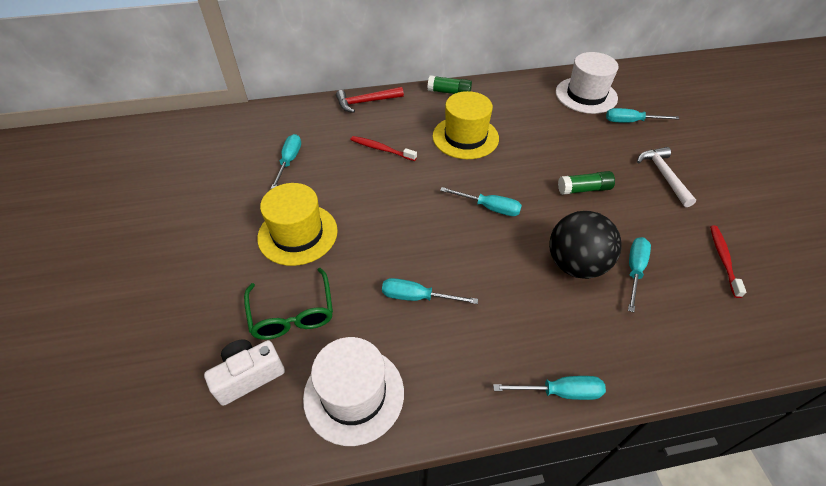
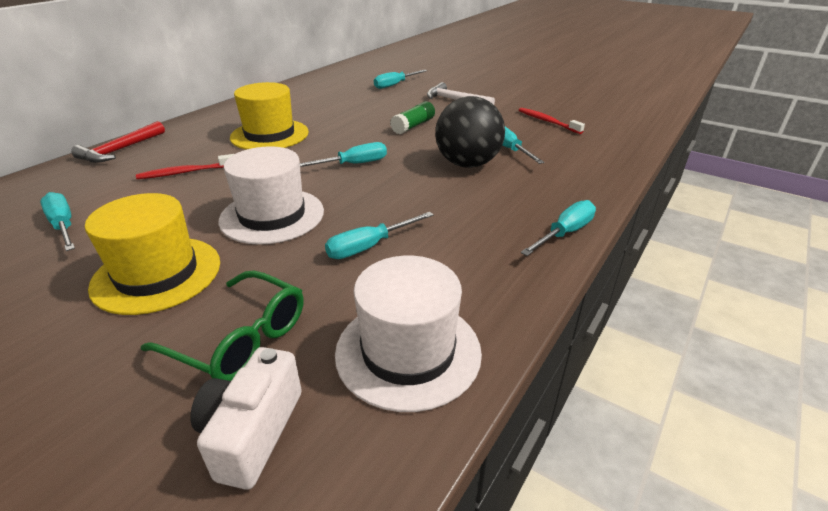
camera: 45 degrees left, 15 degrees down
(449, 92) = (214, 116): green glue stick -> none
(586, 95) = (342, 83): white hat -> white hat (272, 215)

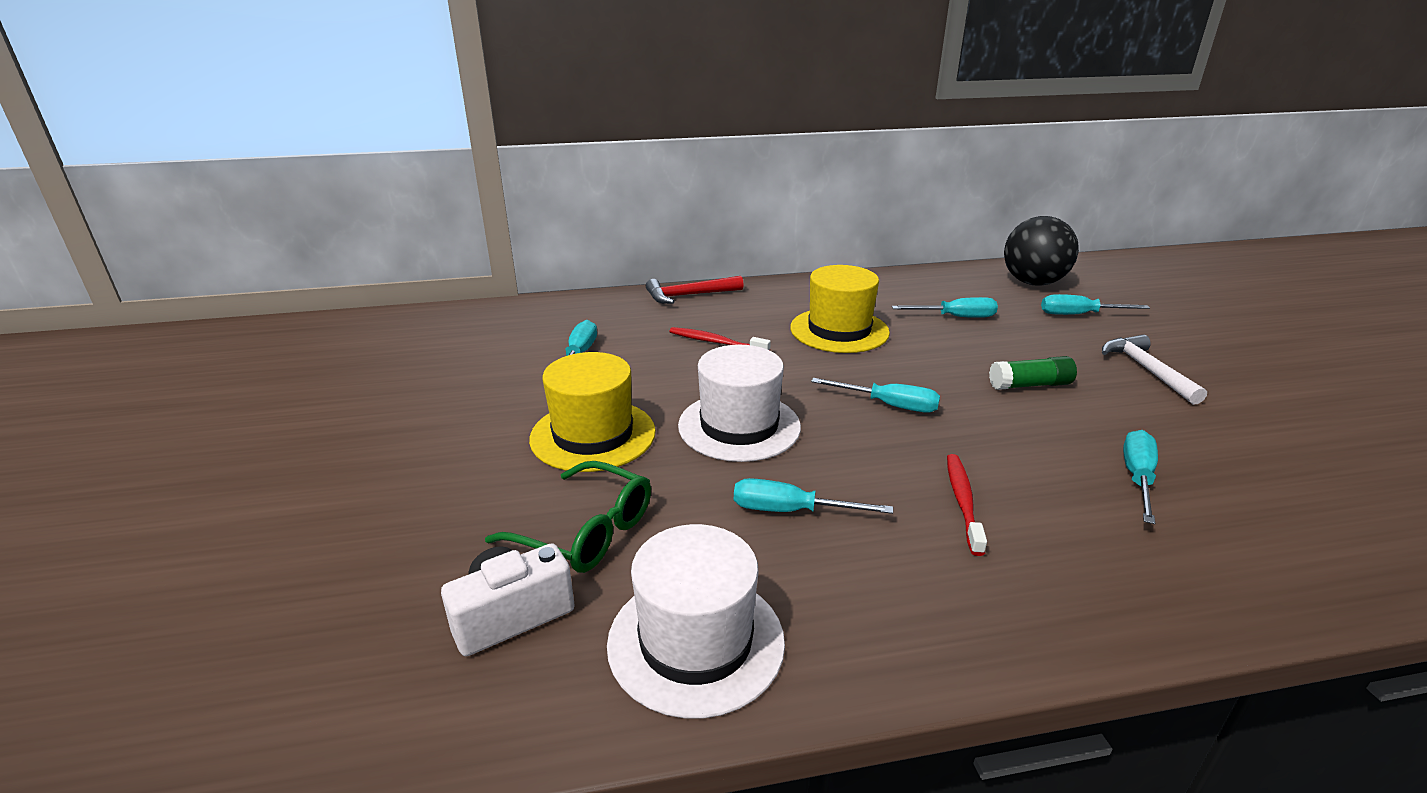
camera: 45 degrees right, 5 degrees down
(240, 339) = (586, 531): green glasses -> green glasses turned 45 degrees counterclockwise
(467, 164) = (1040, 471): black ball -> black ball (1033, 282)
(547, 121) = (1275, 465): red toothbrush -> red toothbrush (962, 502)
(564, 233) = (1058, 638): turquoise screwdriver -> turquoise screwdriver (955, 317)

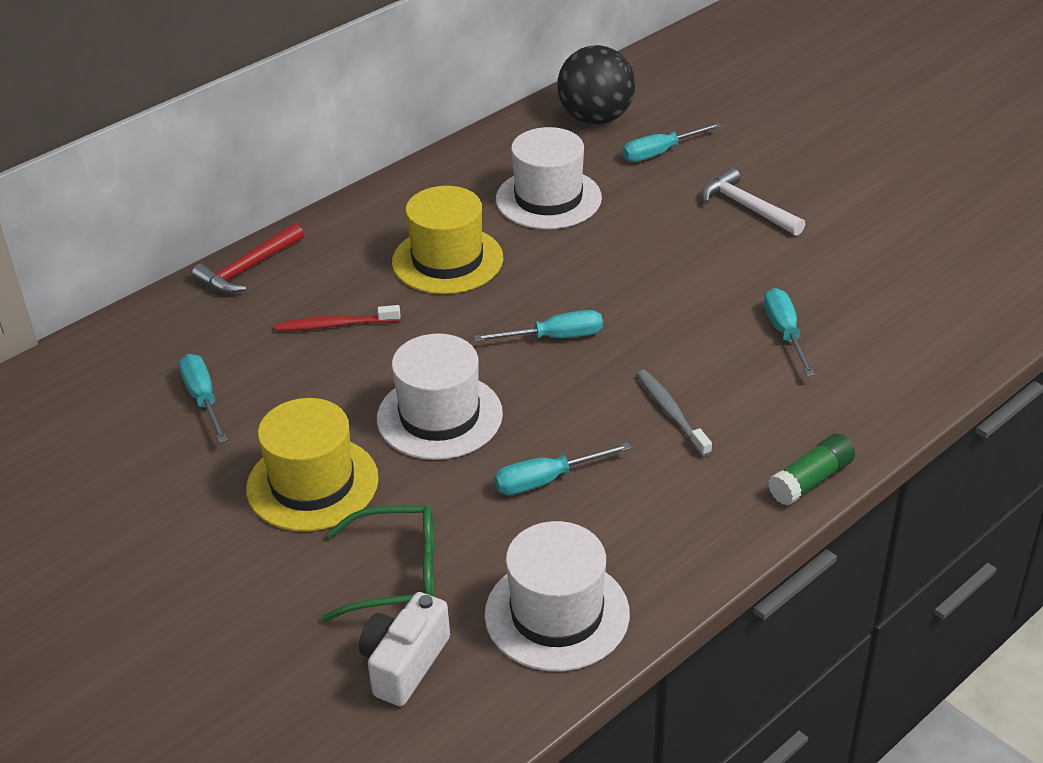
camera: 30 degrees left, 10 degrees up
(955, 317) = (548, 199): turquoise screwdriver -> white hat
(962, 502) = (671, 413): red toothbrush -> grey toothbrush
(1030, 385) = (660, 264): green glue stick -> green glue stick (811, 480)

